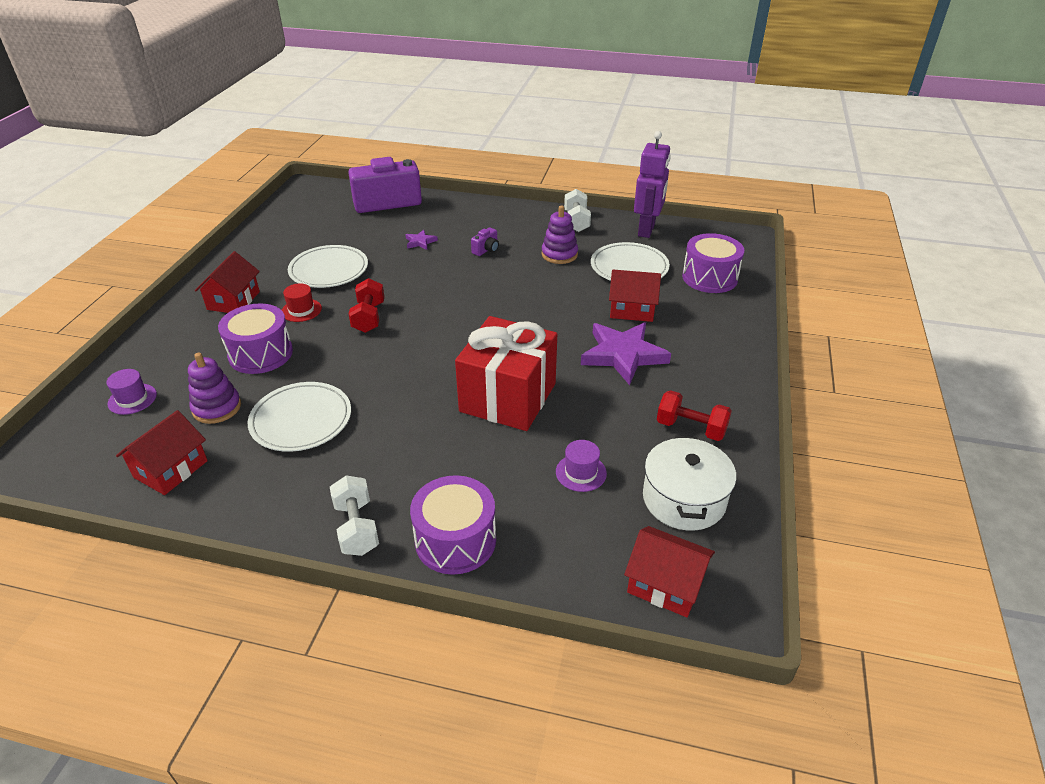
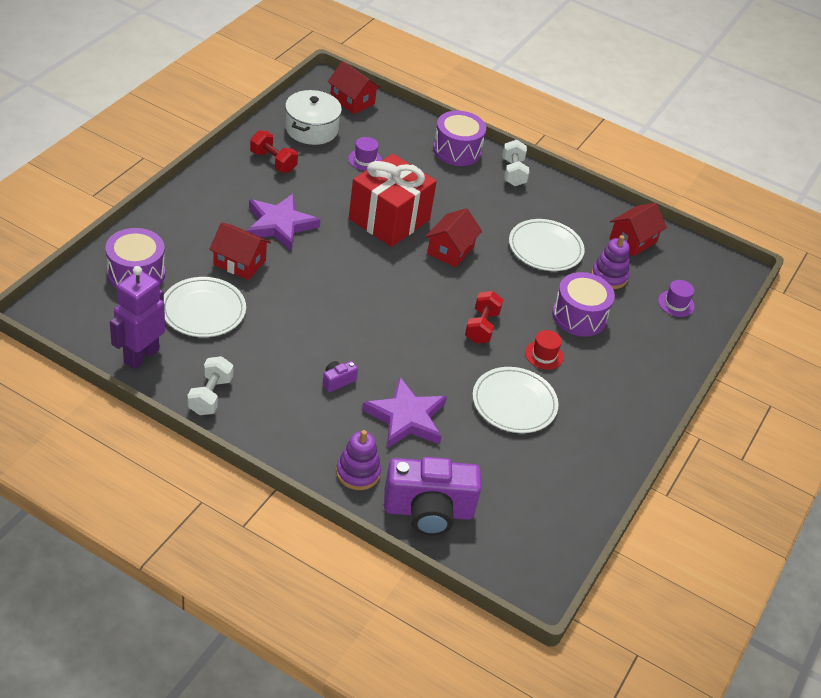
camera: 170 degrees left, 5 degrees up
(233, 300) = (610, 388): red house -> red house (450, 250)
(420, 242) = (406, 417): purple star -> purple star, size x2.20
(559, 254) = (263, 350): purple stacking toy -> purple stacking toy (358, 473)

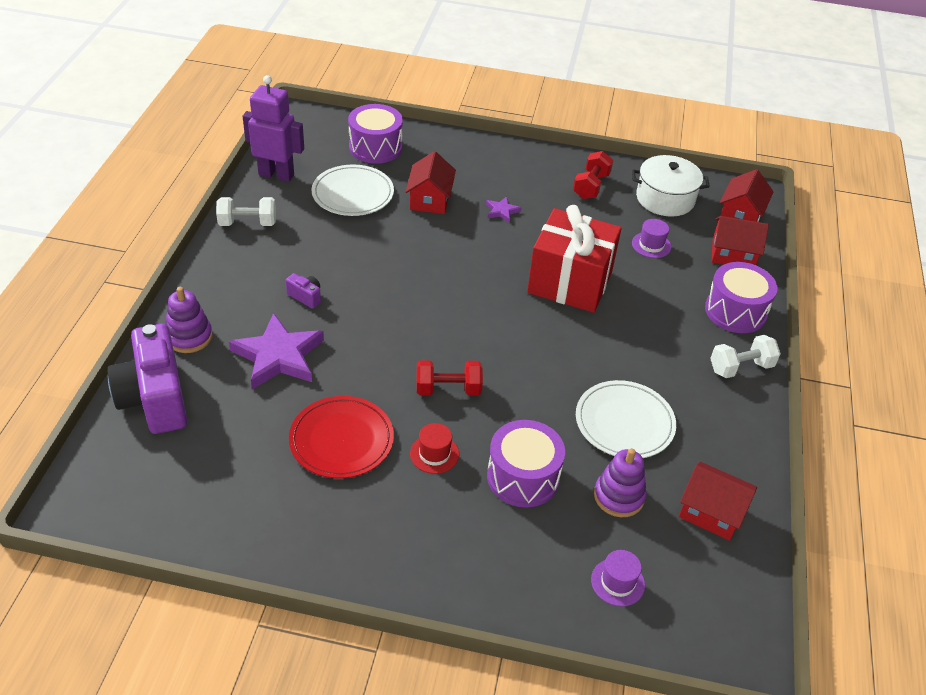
camera: 75 degrees right, 0 degrees up
(280, 225) = (502, 211): purple star -> purple star, size x0.45
(450, 250) = (557, 339): red house -> red house (733, 254)
(514, 403) = (341, 440): white plate -> red plate

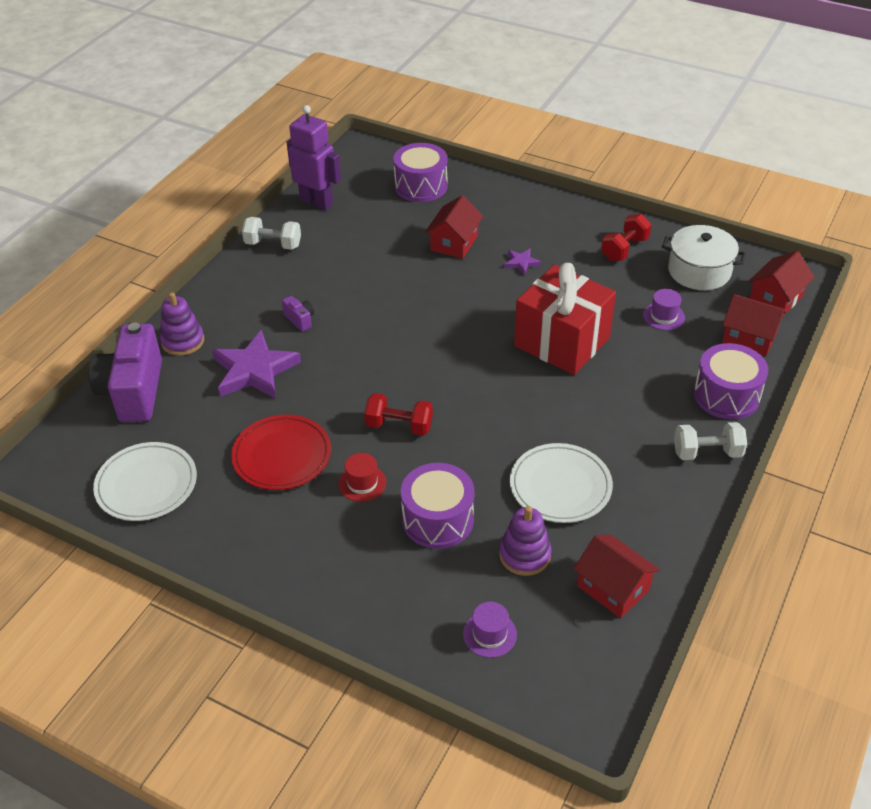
camera: 20 degrees right, 0 degrees up
(353, 194) = (381, 228): white plate -> white plate (146, 484)

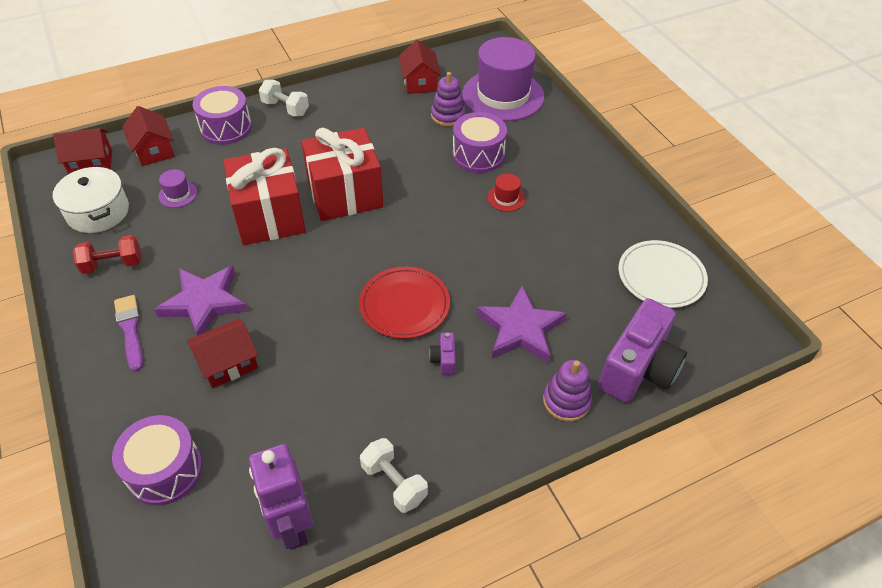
camera: 145 degrees left, 5 degrees up
(282, 455) = (547, 245): red plate -> red plate (404, 305)
(399, 426) = (447, 221): red dumbbell -> none
(489, 634) = (503, 95): purple hat -> purple hat, size x2.49
(521, 263) = (204, 302): purple star -> purple star, size x2.20
(523, 397) = (345, 194): none -> red gift
(546, 225) = (130, 329): none -> purple brush
(560, 486) = (388, 135): white plate -> none

